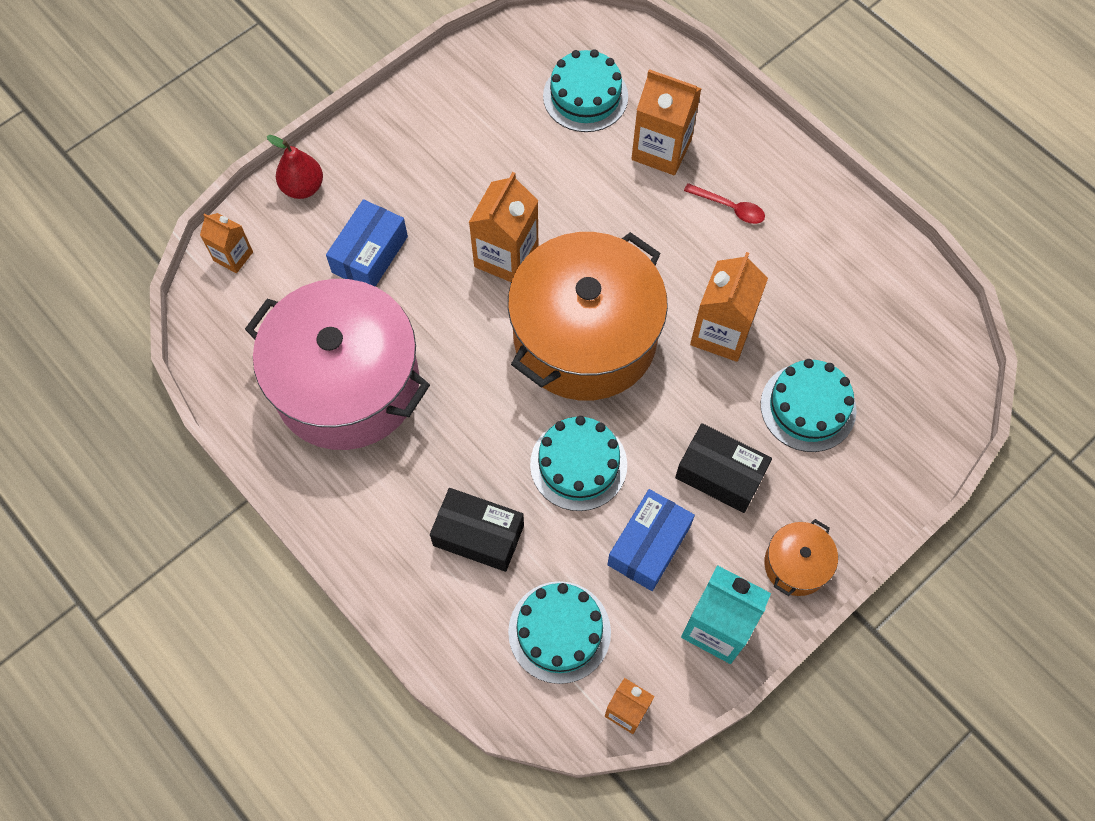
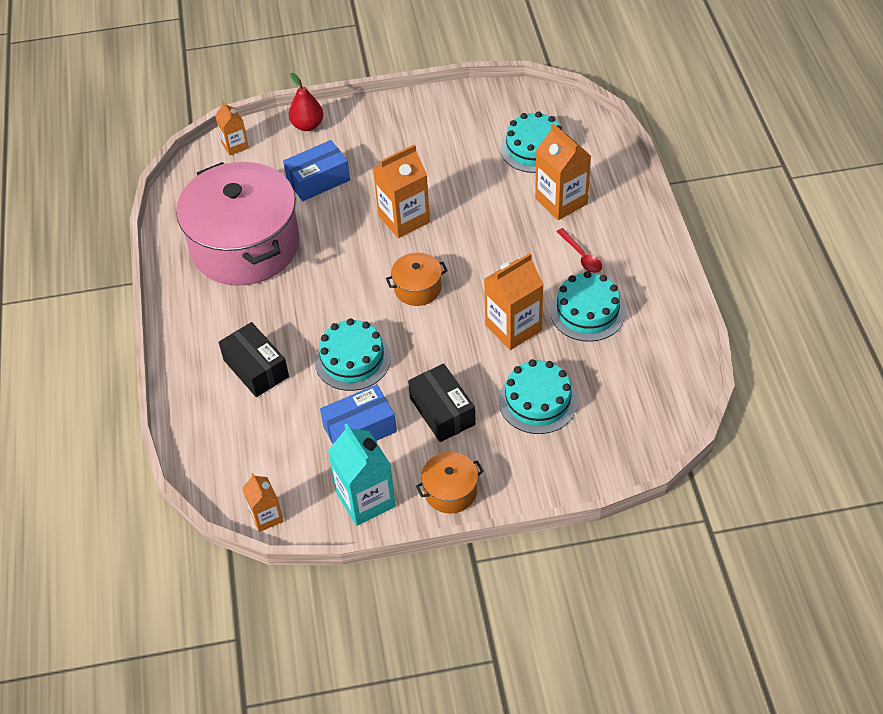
camera: 35 degrees right, 15 degrees down
(559, 632) = (261, 449): turquoise cake -> turquoise cake (587, 311)
(585, 337) = (417, 288): orange pot -> orange pot, size x0.42

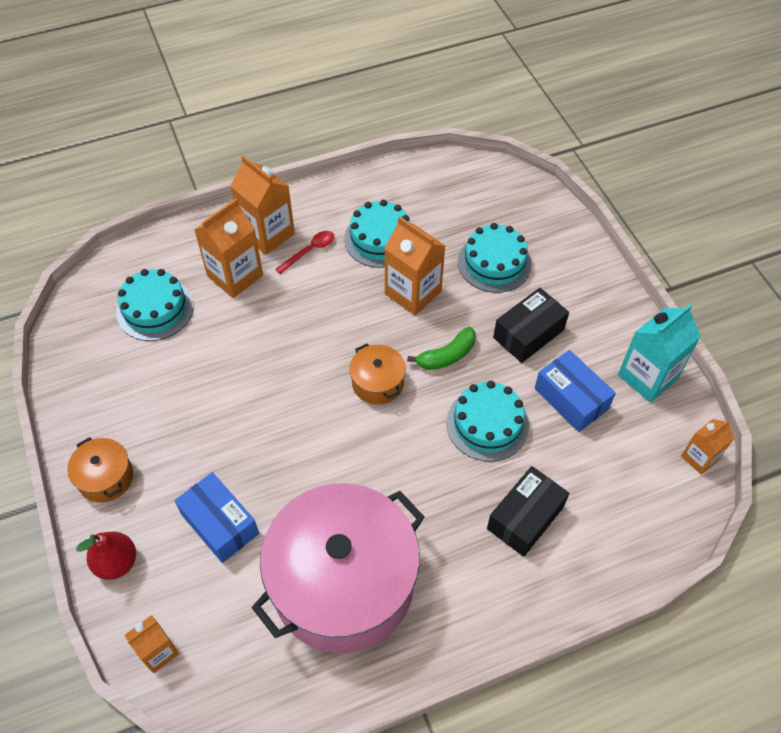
camera: 105 degrees left, 5 degrees up
(404, 219) = (277, 415): orange carton -> orange carton (267, 234)
(433, 342) = (447, 356): none -> green banana
(450, 491) = (613, 313): orange pot -> orange pot (105, 477)

